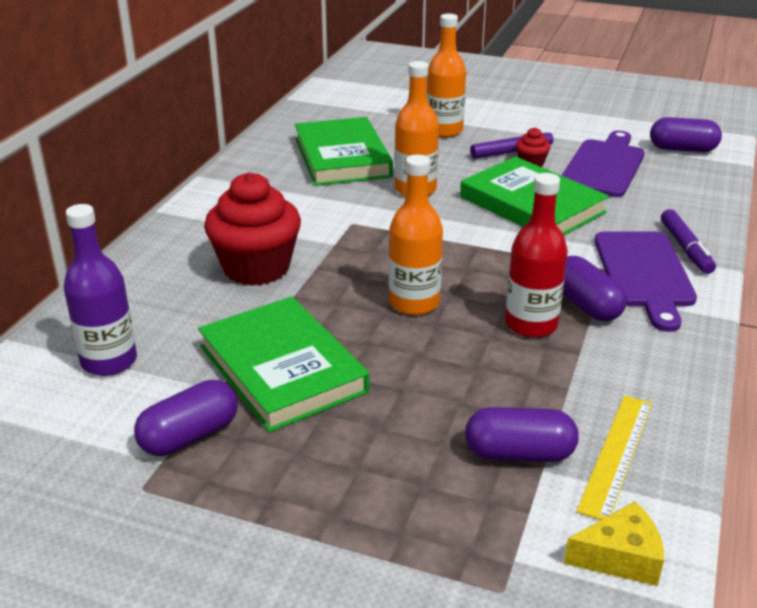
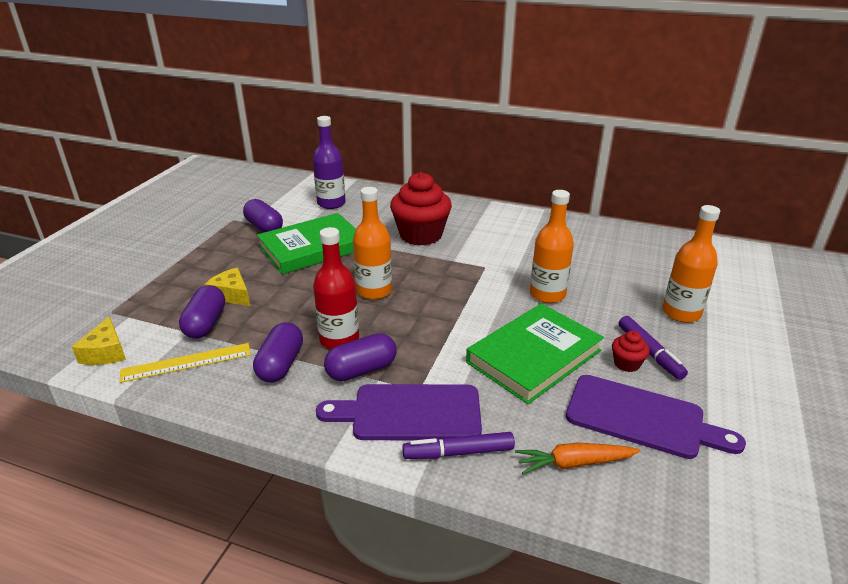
camera: 90 degrees right, 0 degrees up
(342, 157) = (596, 261): green book -> none
(434, 439) = (231, 295): none -> yellow cheese
(616, 454) = (186, 362): yellow ruler -> yellow ruler turned 45 degrees counterclockwise
(671, 198) = (574, 463): none -> orange carrot
(682, 149) = (729, 504): purple capsule -> purple capsule (280, 364)

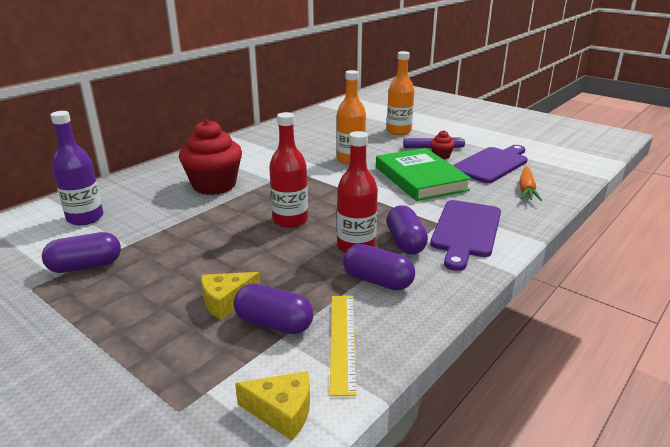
camera: 70 degrees left, 5 degrees down
(312, 248) = (174, 241): green book -> none
(374, 291) = (290, 220): orange bottle -> red bottle
(458, 452) = (511, 221): purple marker -> none

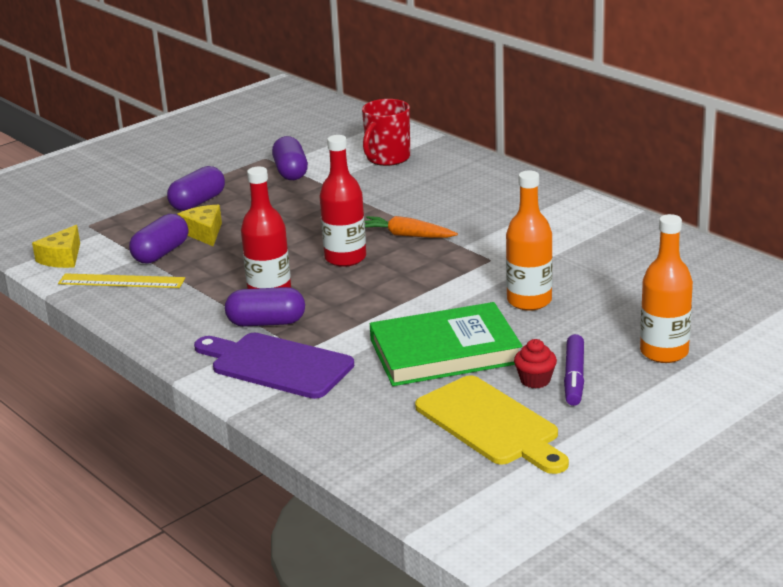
camera: 100 degrees right, 0 degrees up
(85, 218) = (387, 158): purple bottle -> red mug
(214, 185) = (454, 212): red cupcake -> none
(377, 281) = (199, 301): purple capsule -> purple capsule (198, 202)
(491, 164) = (490, 424): purple cutting board -> yellow cutting board
(526, 189) = (382, 437): orange carrot -> orange carrot (407, 235)

